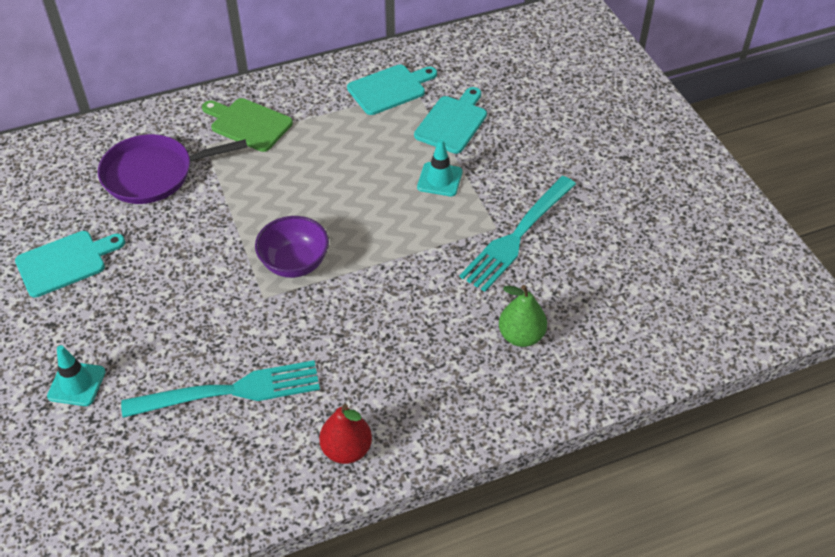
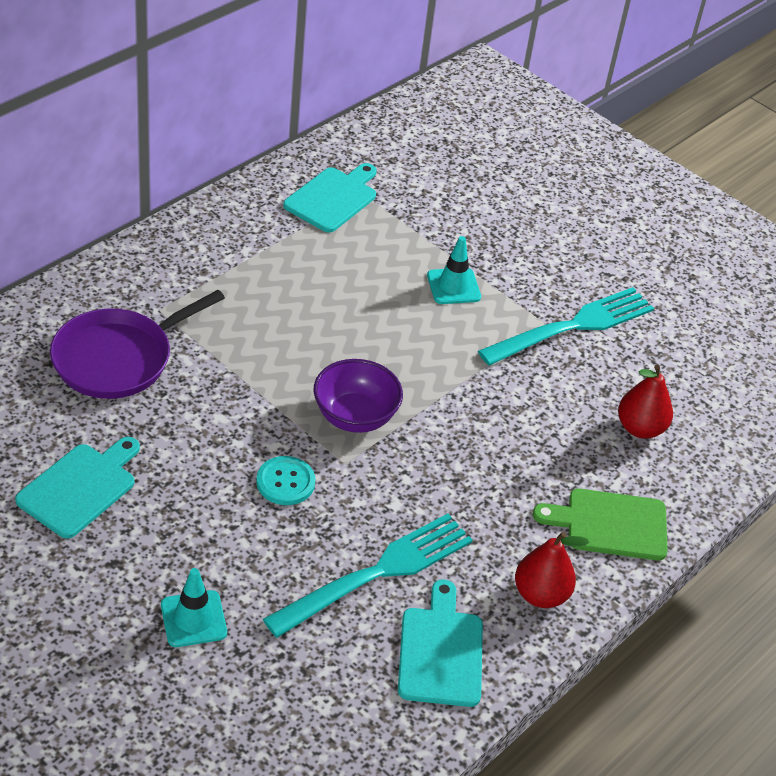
camera: 30 degrees left, 5 degrees down
(210, 299) = (285, 482): none -> turquoise button
(248, 124) = (194, 273): green cutting board -> green cutting board (610, 524)
(452, 122) = (427, 221): turquoise cutting board -> turquoise cutting board (440, 651)
(517, 236) = (572, 326): turquoise fork -> turquoise fork turned 135 degrees counterclockwise
(521, 336) = (640, 428): green pear -> red pear

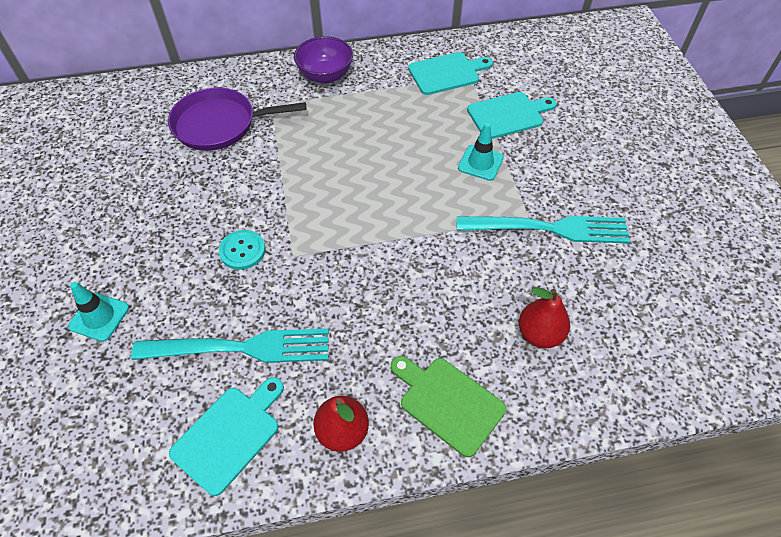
camera: 40 degrees right, 10 degrees up
(80, 487) = (121, 196): turquoise cutting board -> turquoise cutting board (508, 115)
(355, 417) = (329, 226): purple bowl -> purple bowl (325, 75)

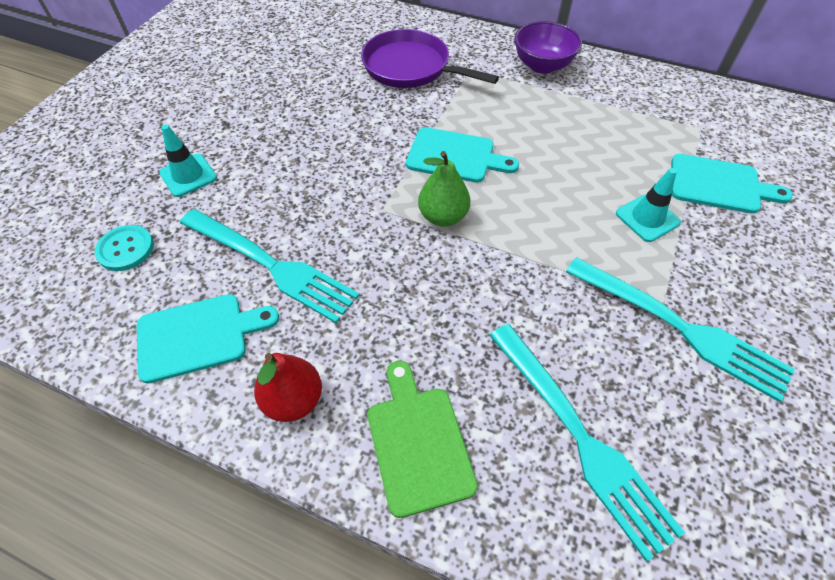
camera: 35 degrees right, 0 degrees up
(242, 250) = (342, 182): turquoise button -> turquoise button (125, 249)
(343, 236) = (443, 216): none -> green pear
(447, 73) = (676, 114): turquoise cutting board -> turquoise cutting board (455, 156)
(539, 334) = (580, 437): red pear -> turquoise fork

